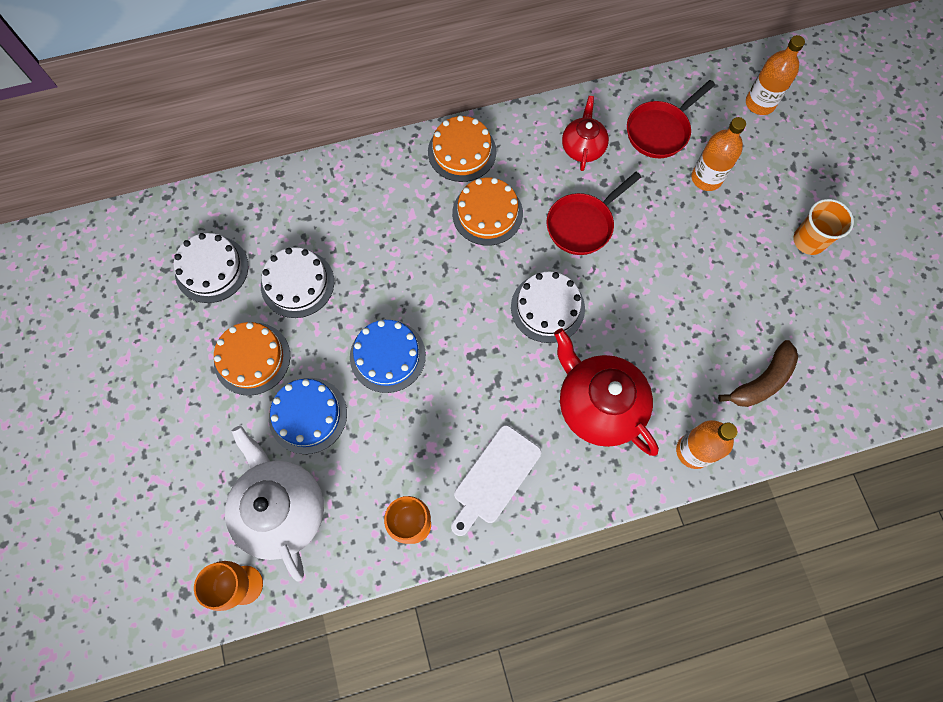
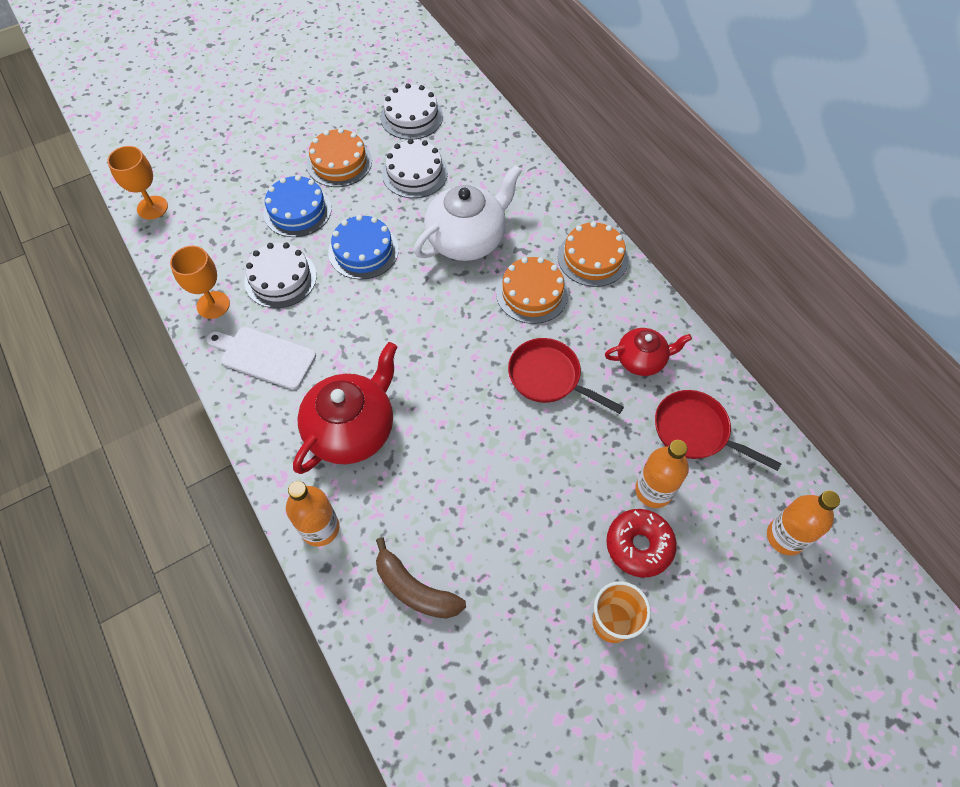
camera: 75 degrees right, 10 degrees down
(282, 509) = (215, 214): white teapot -> white teapot (467, 239)
(547, 308) = (445, 365): white cake -> white cake (280, 278)
(751, 203) = (639, 546): none -> red donut

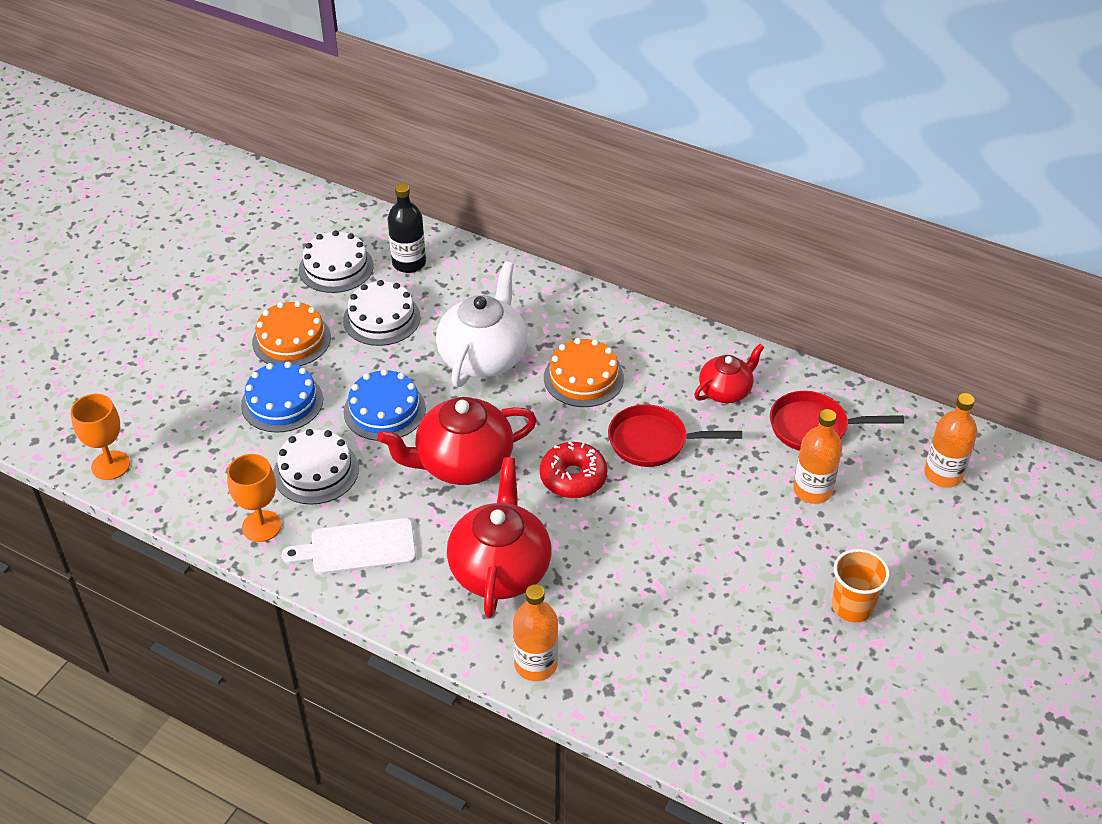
camera: 30 degrees left, 15 degrees down
(388, 323) = (462, 463): none -> red teapot
(415, 589) = (664, 668): brown banana -> none
(467, 135) = (409, 263): none -> black bottle
(592, 258) = (617, 324): orange cake -> none
(639, 546) = (831, 538): red donut -> red donut (573, 478)

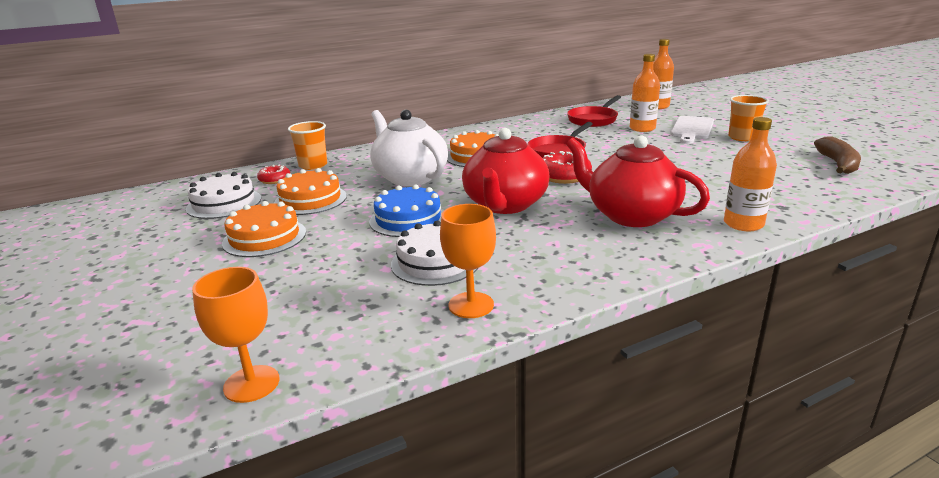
camera: 55 degrees left, 20 degrees down
(282, 402) = (329, 258): blue cake -> none
(357, 548) = (551, 264): white cutting board -> white cutting board (692, 129)
(381, 318) = (310, 200): white cake -> orange cake
(409, 263) = (275, 180): black bottle -> red donut
(463, 266) = (313, 165): none -> orange cup
(725, 391) = (539, 130): red teapot -> none
(805, 725) = (837, 164): none -> brown banana

